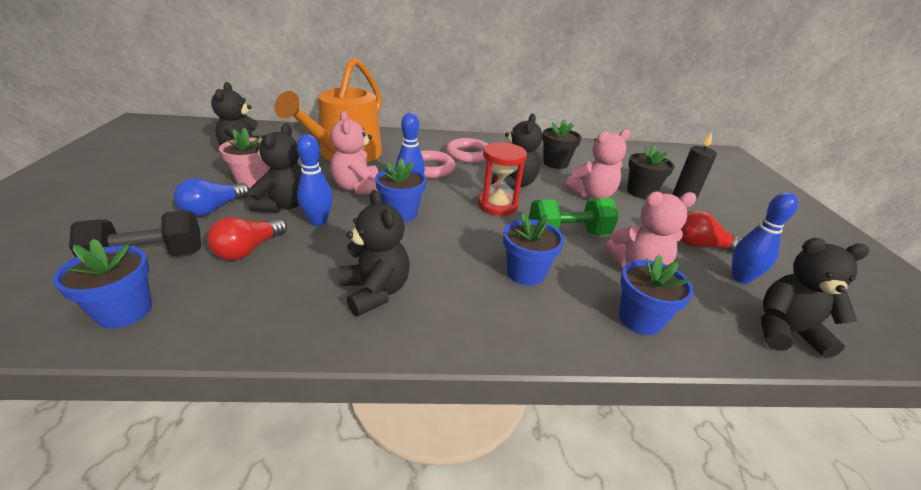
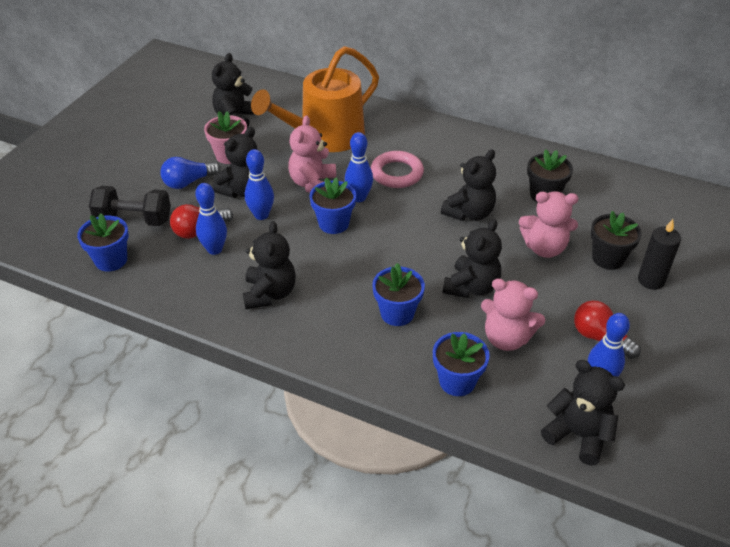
camera: 30 degrees right, 10 degrees up
(278, 264) = (214, 249): none -> blue bowling pin
(468, 154) = (452, 161): pink ring -> none
(497, 205) = (430, 236): red hourglass -> none
(568, 234) = (471, 287): green dumbbell -> black teddy bear

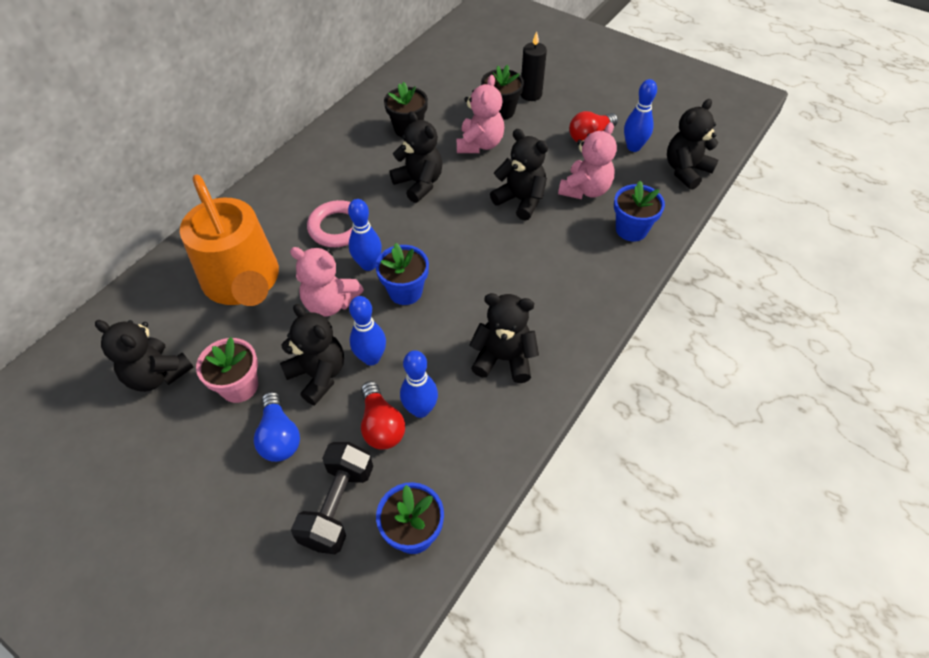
camera: 80 degrees left, 10 degrees up
(397, 313) = (546, 257): blue flower pot -> none

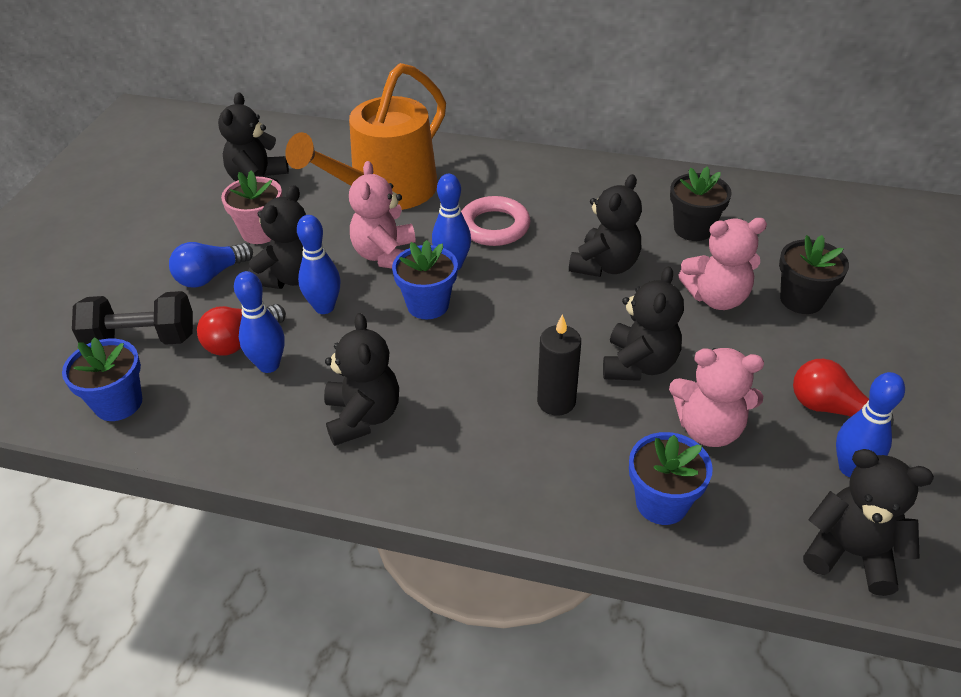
camera: 70 degrees right, 10 degrees down
(531, 94) = (865, 320): black candle -> black candle (556, 401)

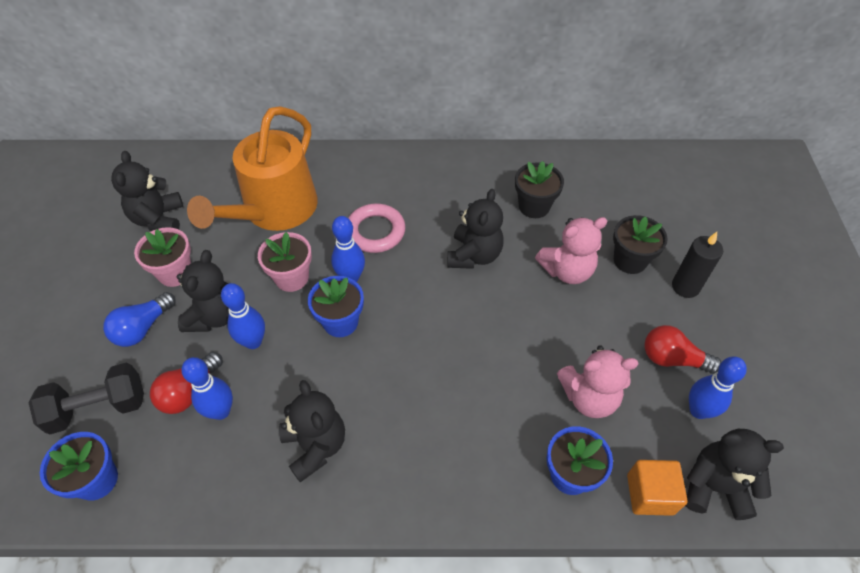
camera: 15 degrees left, 10 degrees up
(385, 255) = (292, 278): pink teddy bear -> pink flower pot
(556, 401) = (468, 397): black candle -> black candle (685, 287)
(639, 364) = (523, 347): black teddy bear -> none
(760, 543) = (650, 494): none -> orange cube

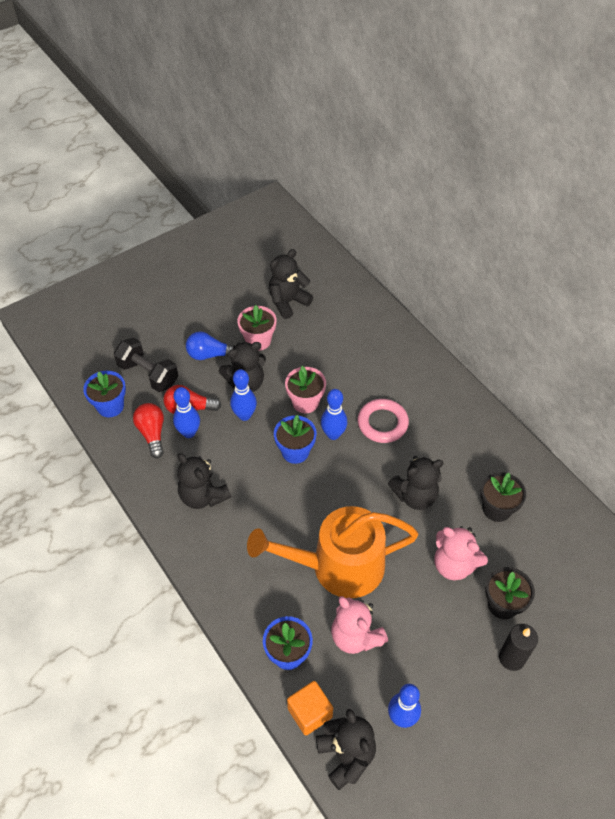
camera: 55 degrees right, 0 degrees up
(274, 210) = (349, 355): orange watering can -> orange watering can (338, 566)
(315, 446) = (203, 496): black teddy bear -> black teddy bear turned 105 degrees clockwise
(672, 359) = (433, 679): red light bulb -> red light bulb (152, 434)

